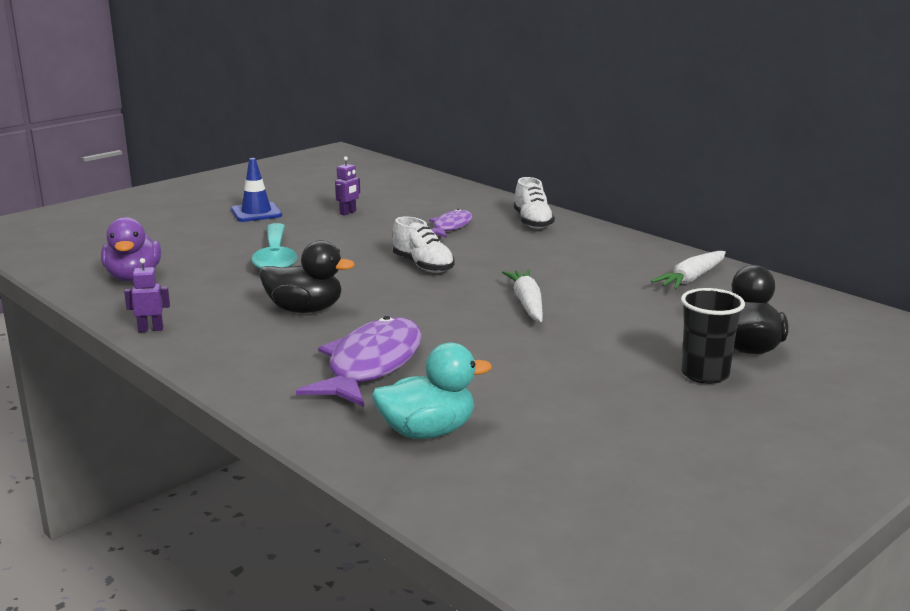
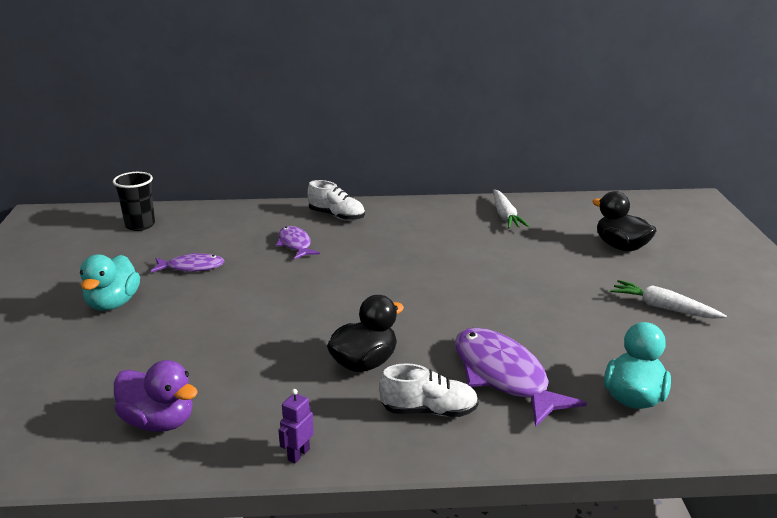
camera: 50 degrees left, 5 degrees up
(256, 213) = (113, 303): blue traffic cone -> turquoise duck
(275, 258) = (234, 334): turquoise spoon -> none
(348, 213) = (192, 267): purple robot -> purple fish
(423, 266) = (352, 284): white shoe -> white shoe (429, 411)
(527, 303) = (473, 278): white carrot -> white carrot (663, 308)
(705, 374) = (642, 274): black cup -> black cup (140, 225)

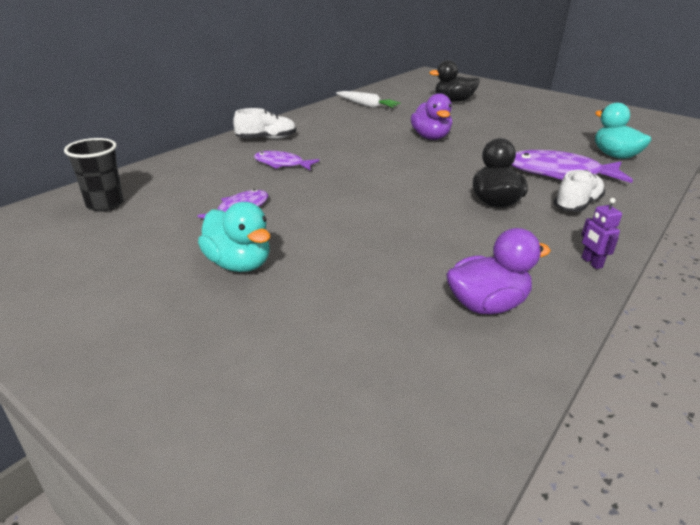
camera: 50 degrees left, 5 degrees up
(477, 276) = (430, 137): none -> purple duck
(663, 308) = (532, 118): white carrot -> none

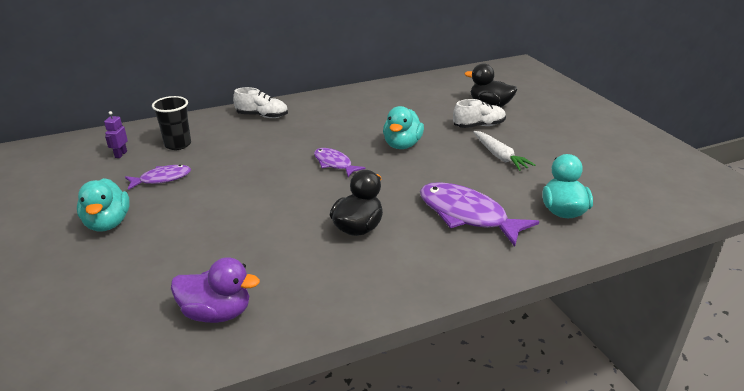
camera: 30 degrees right, 0 degrees up
(105, 204) = (89, 151): black cup -> black cup (178, 144)
(282, 164) = (241, 144): purple fish -> purple fish (334, 164)
(367, 105) = (394, 95): white carrot -> white carrot (499, 156)
(430, 137) = (402, 145): purple duck -> turquoise duck
(576, 205) = (429, 253): white shoe -> white shoe (479, 126)
(591, 262) = (351, 310): purple robot -> purple robot (120, 154)

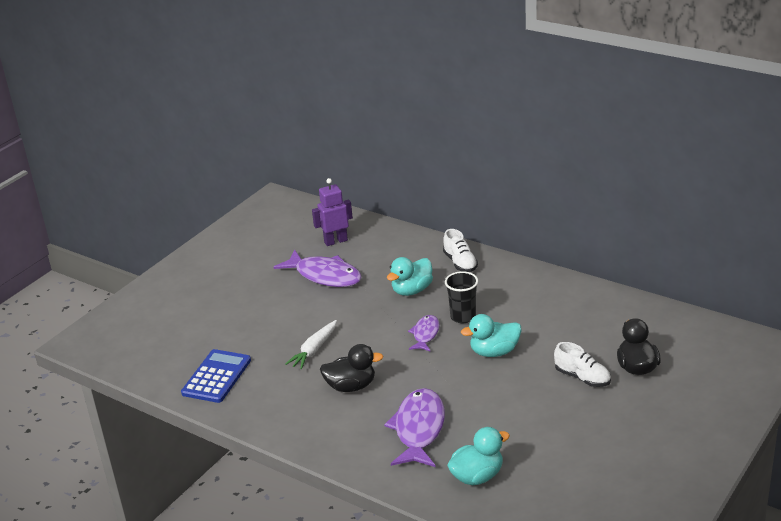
camera: 60 degrees right, 0 degrees up
(108, 223) = (258, 288): turquoise duck -> turquoise duck (412, 290)
(120, 154) = (335, 241): purple robot -> purple robot, size x1.78
(162, 179) = (325, 276): purple fish -> purple fish, size x1.78
(178, 144) = (374, 254): black cup -> black cup (463, 317)
(217, 313) = (216, 377): purple duck -> blue calculator
(499, 156) = (535, 411): white carrot -> white carrot (314, 350)

